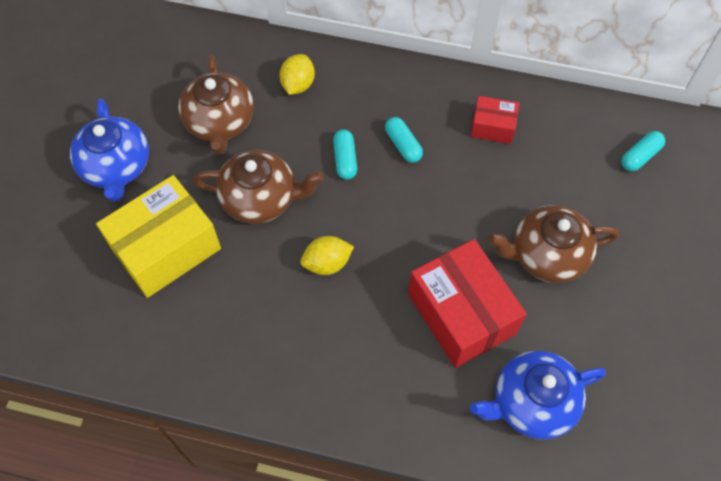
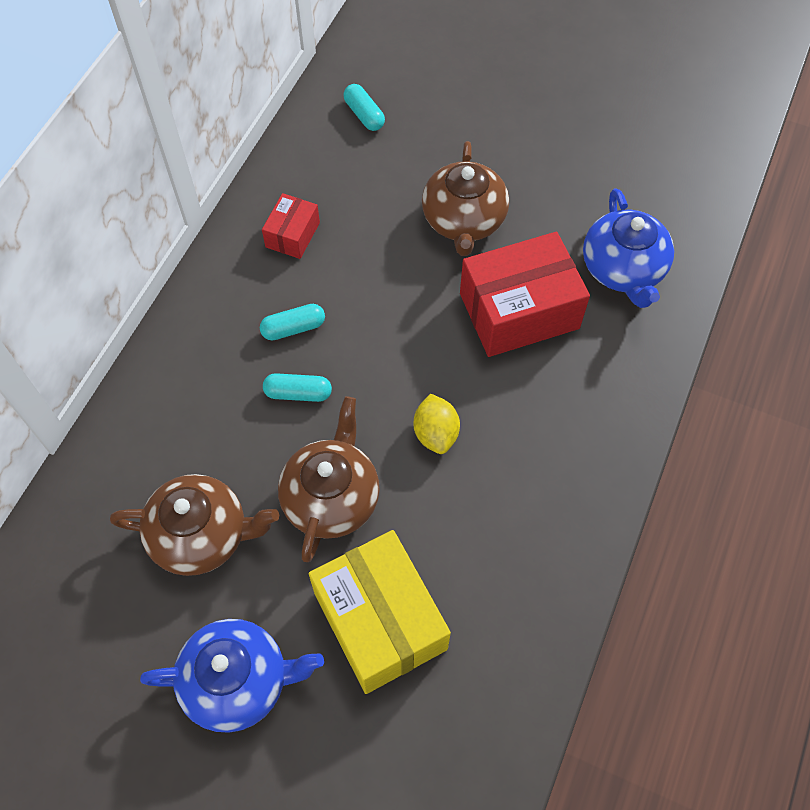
camera: 80 degrees left, 0 degrees up
(298, 84) = (169, 431): yellow lemon -> none

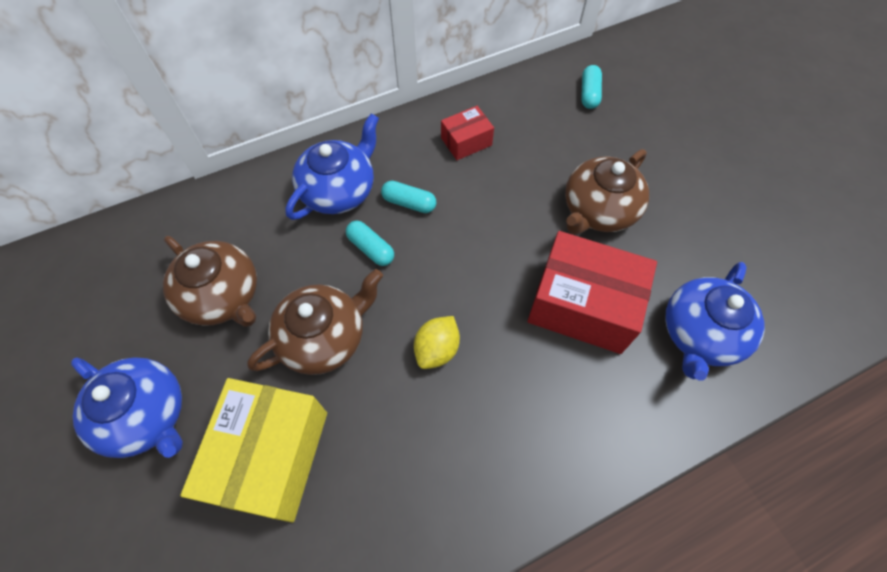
camera: 40 degrees right, 0 degrees up
(216, 362) = (339, 190): none -> blue teapot

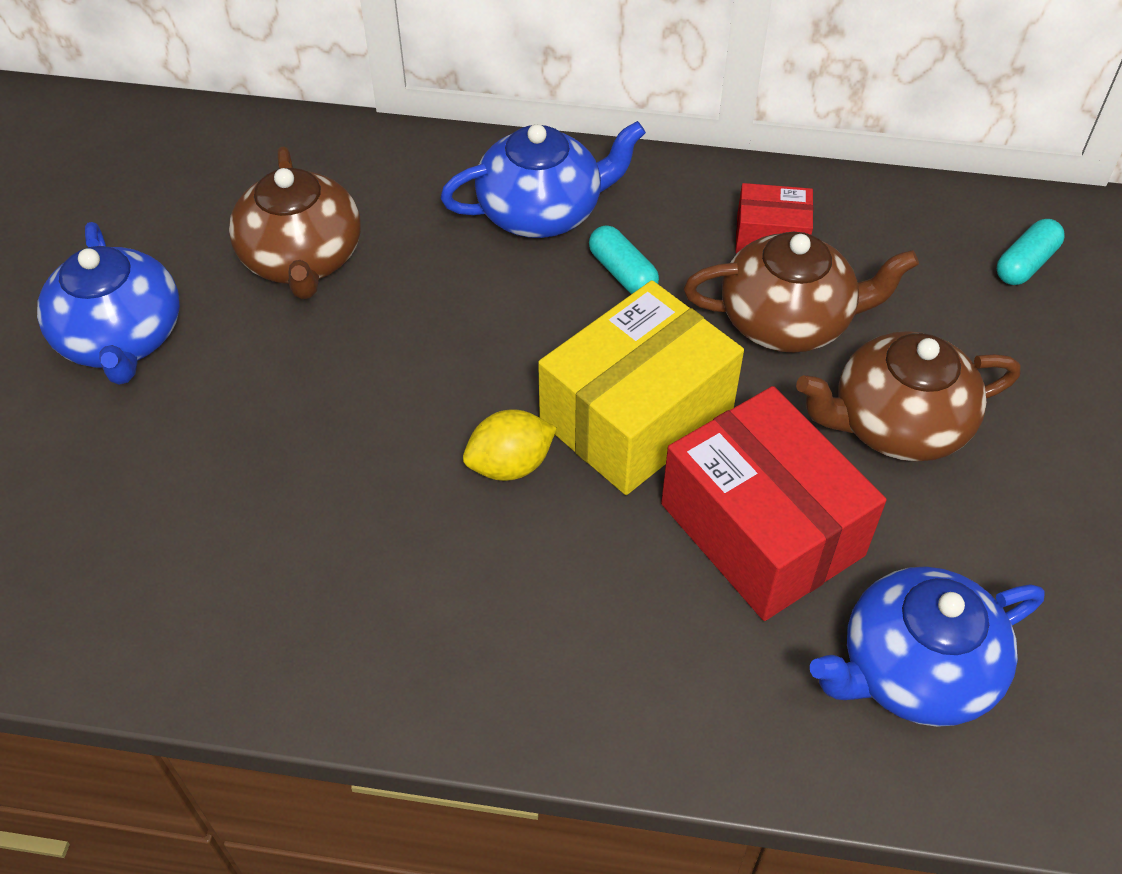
camera: 35 degrees right, 10 degrees down
(270, 456) = (215, 461): yellow box -> yellow box (636, 415)
(324, 337) = (382, 371): brown teapot -> brown teapot (788, 321)
(371, 248) = (525, 301): turquoise capsule -> none

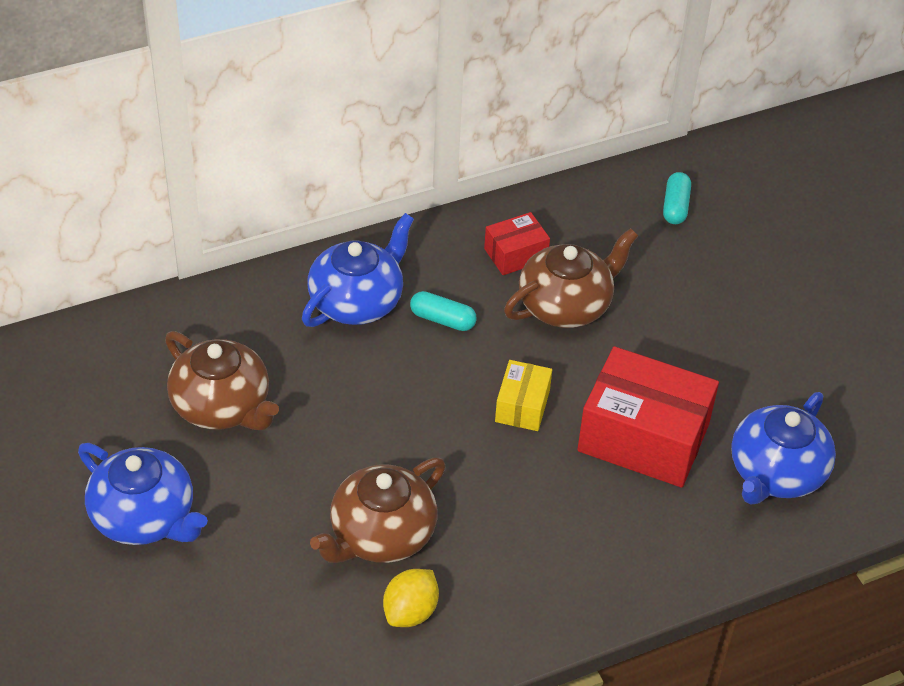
camera: 35 degrees left, 5 degrees down
(510, 465) = (471, 472): yellow lemon -> yellow lemon (410, 612)
(636, 415) = (522, 406): yellow box -> yellow box, size x0.51
(896, 424) = (672, 340): brown teapot -> brown teapot (381, 535)

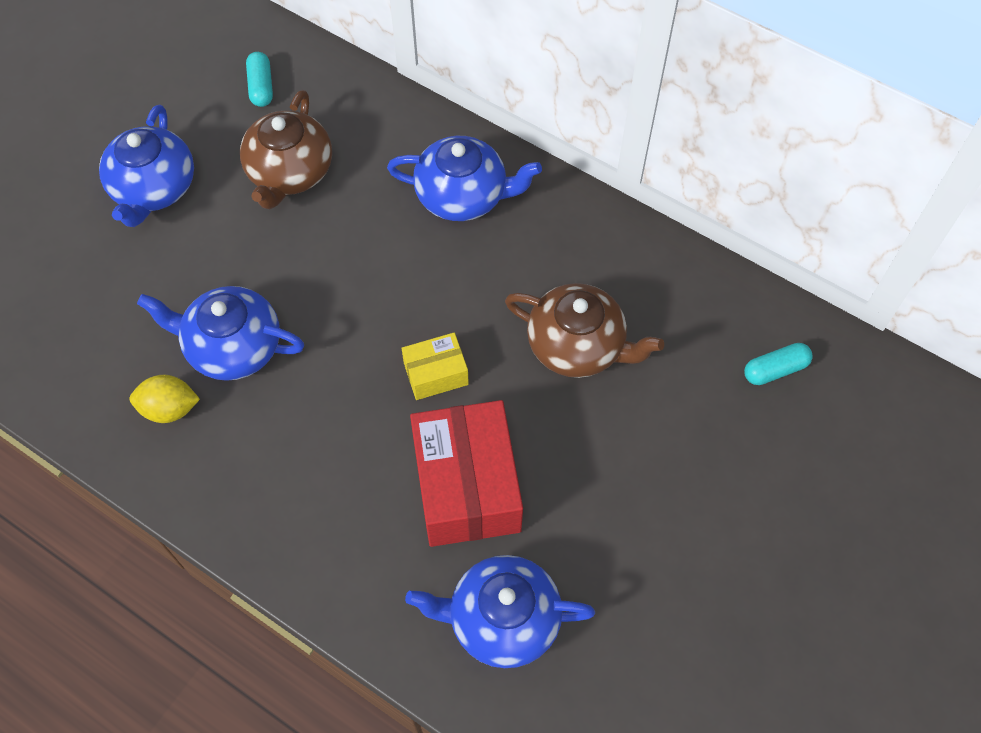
camera: 60 degrees right, 15 degrees up
(381, 535) = (232, 346): brown teapot -> blue teapot
(442, 319) = (489, 264): turquoise capsule -> turquoise capsule (261, 87)
(515, 254) = (607, 276): red box -> none

